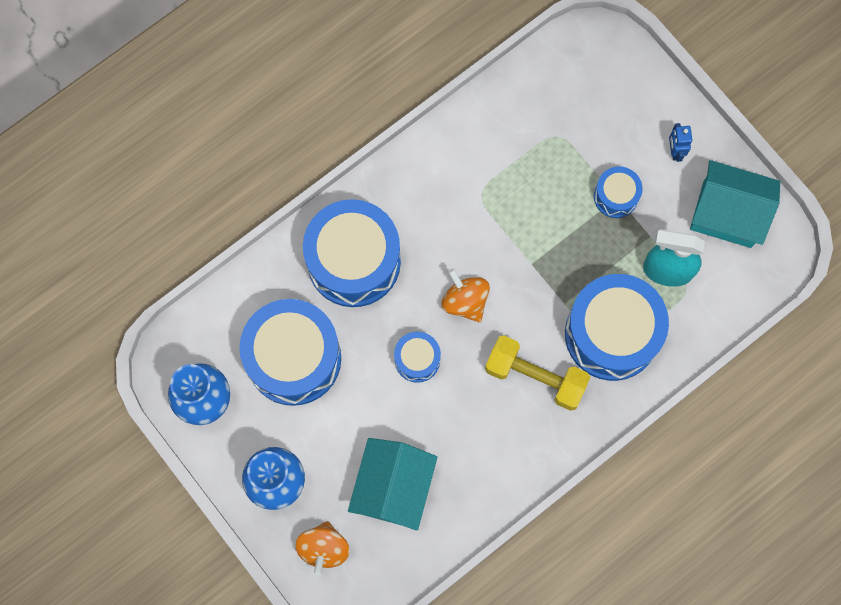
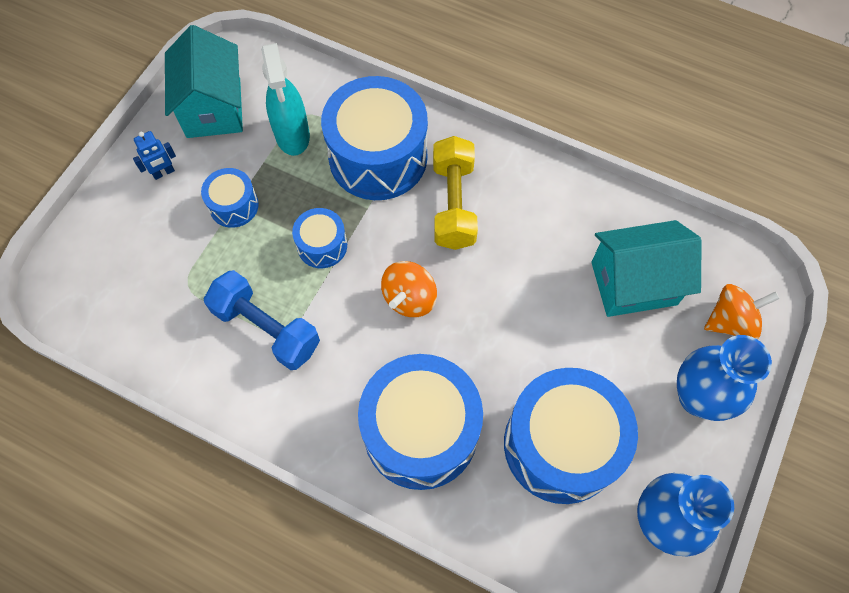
camera: 115 degrees left, 10 degrees down
(417, 359) = (494, 317): blue drum -> blue drum (322, 245)
(490, 182) = (267, 328): none -> blue dumbbell

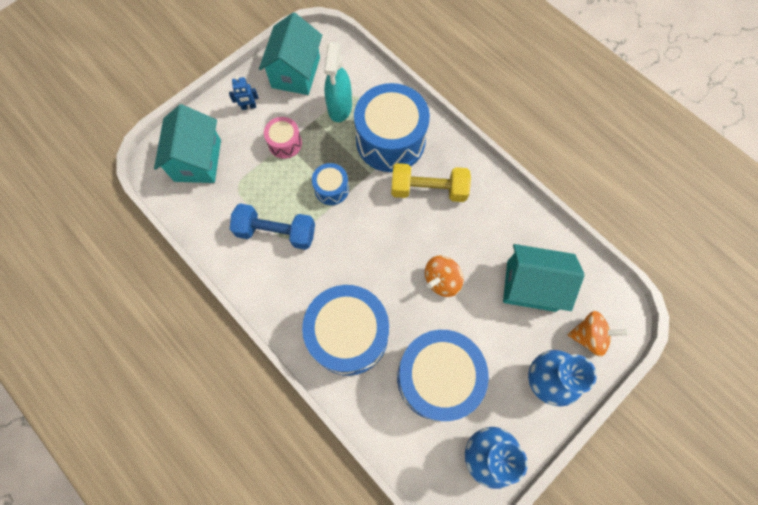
camera: 20 degrees right, 5 degrees up
(116, 268) = (197, 160): none -> turquoise house
(234, 205) = (285, 143): blue drum -> pink drum
(267, 328) = (276, 232): blue dumbbell -> blue dumbbell turned 45 degrees counterclockwise
(409, 298) = (375, 244): orange spinning top -> orange spinning top (441, 280)
(453, 204) = (428, 189): yellow dumbbell -> yellow dumbbell turned 75 degrees clockwise

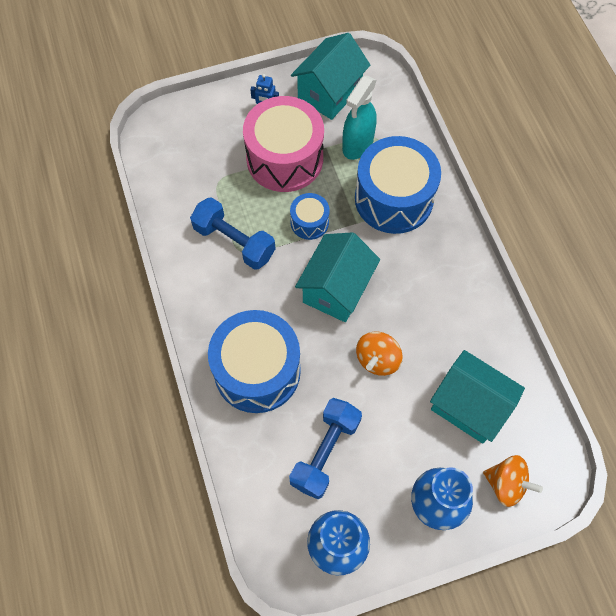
camera: 25 degrees right, 5 degrees down
(197, 160) = (192, 141): turquoise house -> turquoise house (336, 289)
(285, 143) = (284, 158): pink drum -> pink drum, size x2.07
(428, 189) = (409, 264): yellow dumbbell -> none
(437, 378) = (325, 452): blue drum -> blue dumbbell
(441, 280) = (377, 359): orange spinning top -> orange spinning top turned 45 degrees counterclockwise

